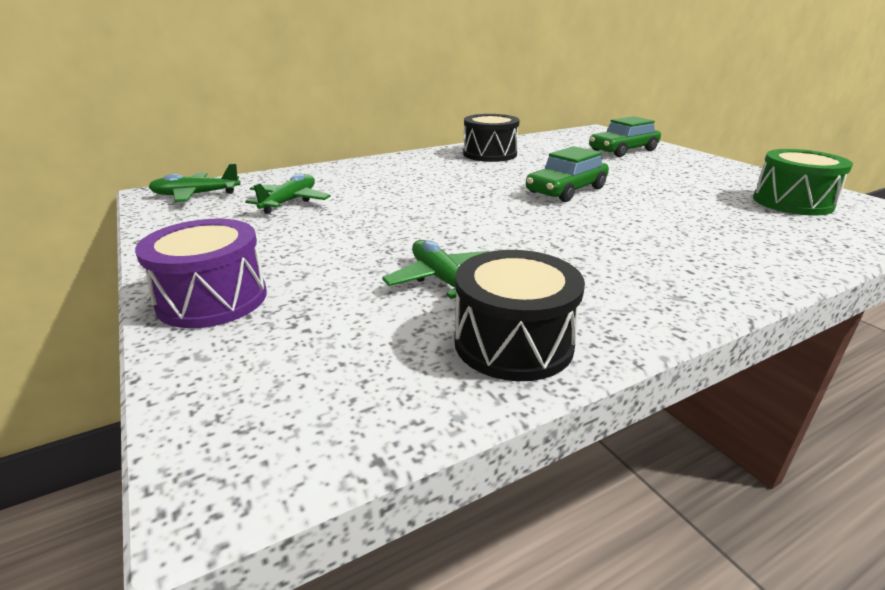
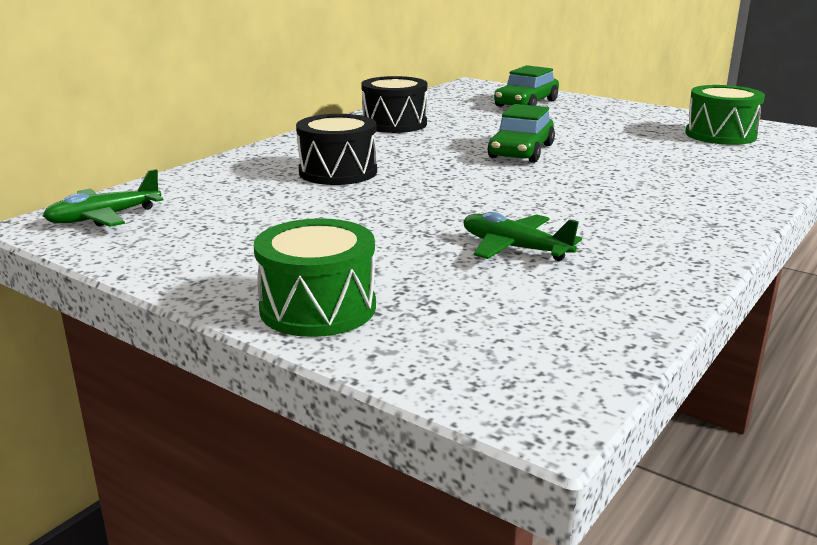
camera: 25 degrees left, 5 degrees down
(212, 299) = (318, 308): purple drum -> green drum
(289, 201) = (241, 206): green plane -> none
(513, 343) = (634, 281): black drum -> black drum (338, 172)

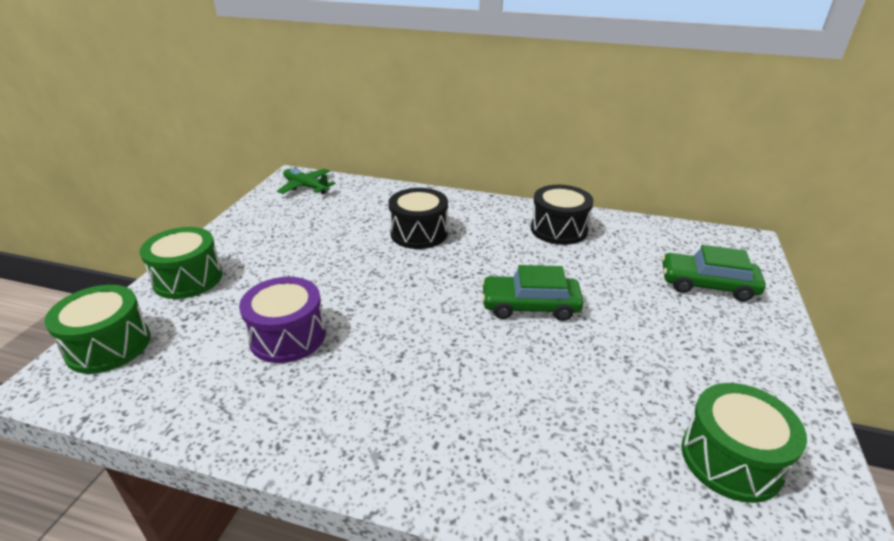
camera: 70 degrees right, 10 degrees up
(471, 365) = (109, 346): none -> green drum
(514, 248) = (288, 336): green plane -> purple drum

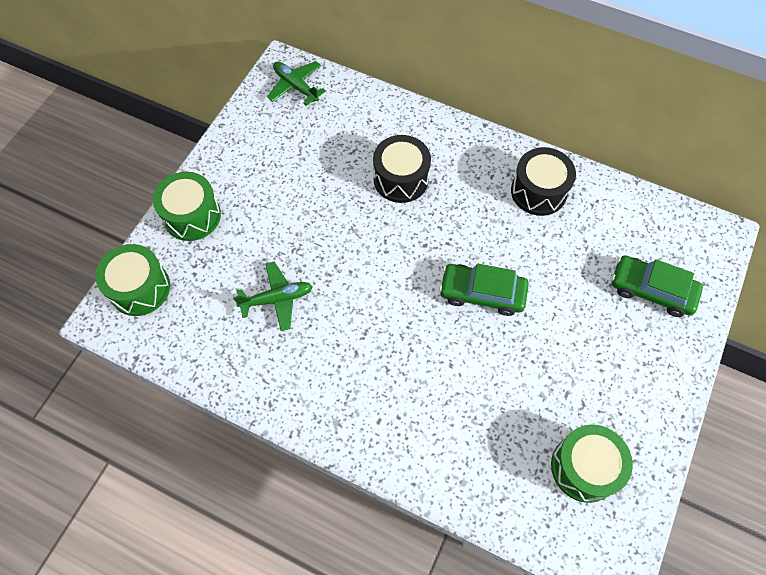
camera: 10 degrees right, 30 degrees up
(288, 336) = (277, 299): purple drum -> green plane

